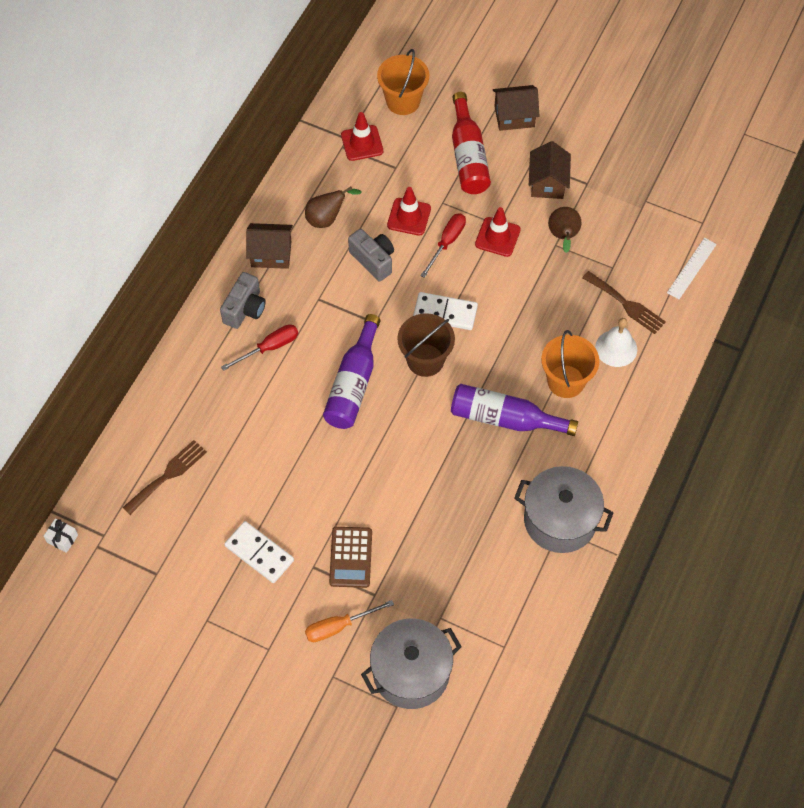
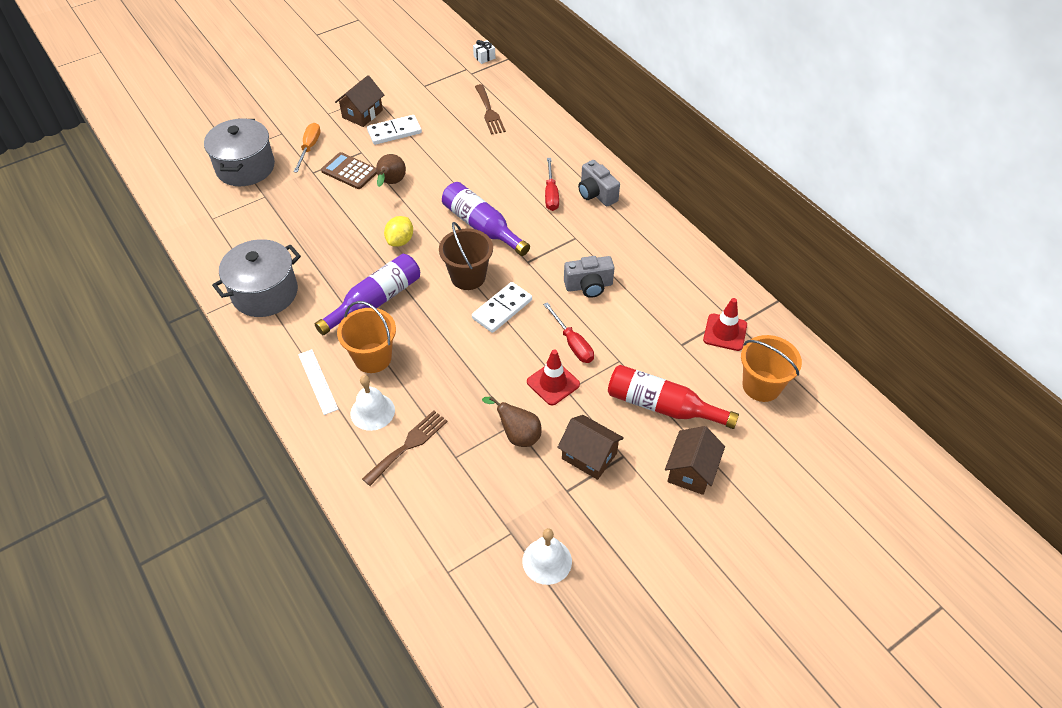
camera: 120 degrees right, 10 degrees down
(271, 254) = (639, 227): brown house -> brown house (362, 114)
(327, 219) = (653, 274): brown pear -> brown pear (391, 183)
(409, 217) = (618, 329): red traffic cone -> none
(418, 444) = (400, 241): none -> yellow lemon
(626, 304) = (408, 445): brown fork -> brown fork turned 150 degrees clockwise
(649, 169) = (547, 561): none -> white bell
(691, 268) = (403, 526): white ruler -> white ruler (317, 381)

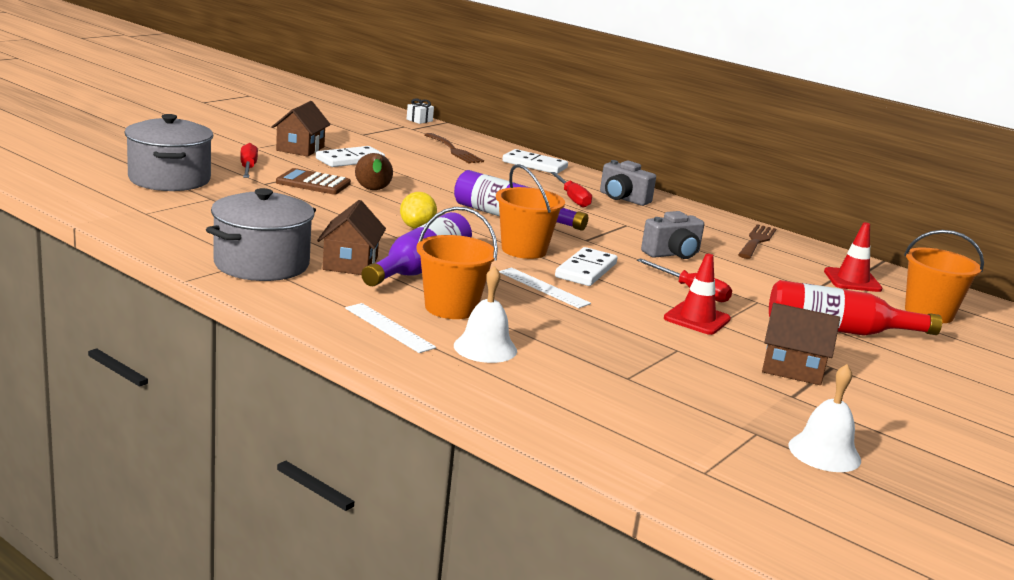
camera: 20 degrees left, 30 degrees down
(309, 148) = (248, 168): orange screwdriver -> red screwdriver
(408, 445) = (557, 371): brown fork -> brown fork (756, 241)
(455, 333) = (544, 287): none -> white ruler
(468, 277) = (524, 250): brown bucket -> orange bucket
(517, 435) = (691, 357): brown pear -> none
(547, 136) = (534, 165): none -> white domino
(691, 471) = (920, 373): brown house -> brown house (350, 263)

